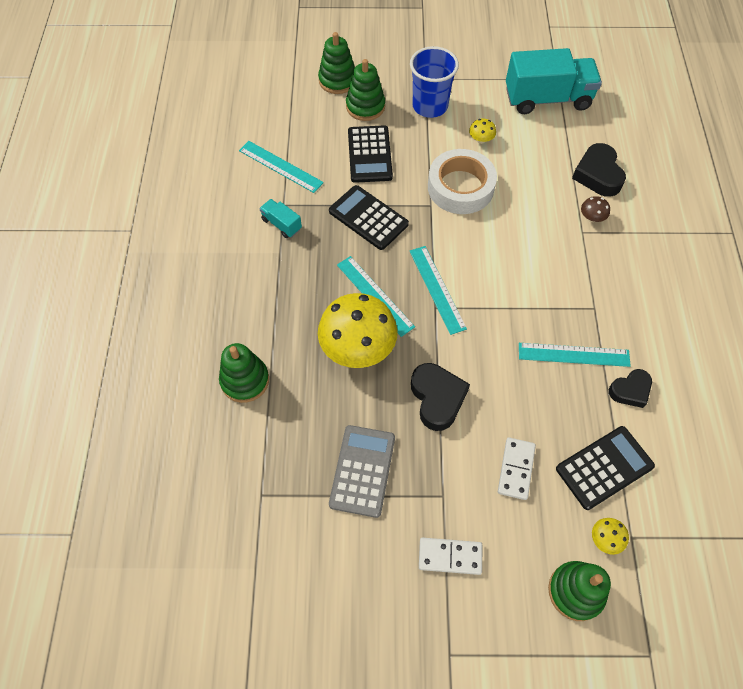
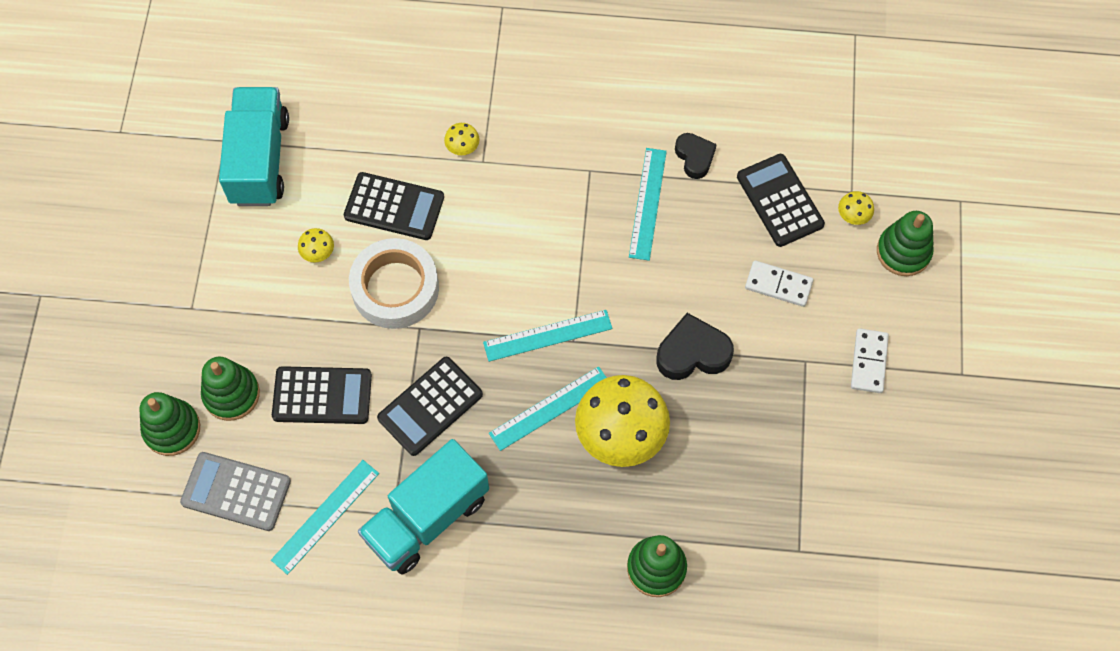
camera: 85 degrees left, 5 degrees up
(281, 224) = (427, 518): turquoise truck -> turquoise truck, size x2.23
(362, 471) = (775, 440): grey calculator -> grey calculator (236, 491)
(430, 106) = (246, 308): blue cup -> none
(528, 179) = (394, 207): none -> black calculator
(592, 217) = (462, 147): brown mushroom -> yellow mushroom
(598, 174) = (397, 127): black heart -> none

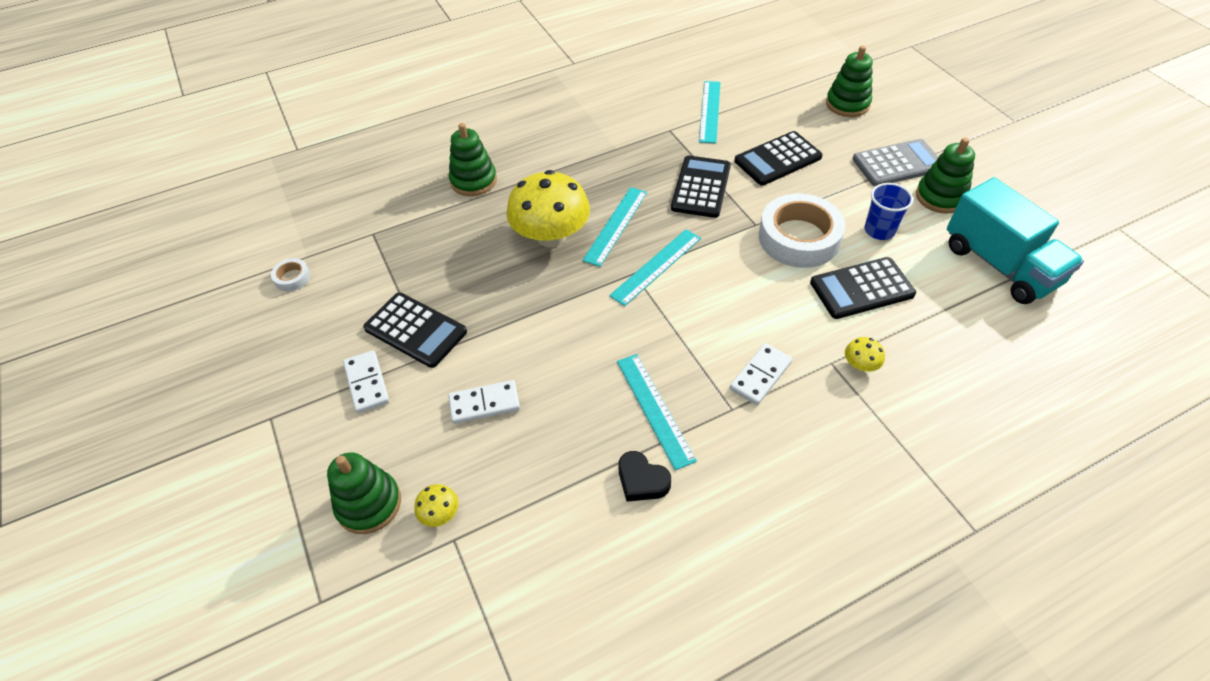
camera: 150 degrees right, 15 degrees down
(231, 394) = (834, 134): green stacking toy -> green stacking toy (940, 197)
(236, 491) = (774, 98): grey calculator -> grey calculator (897, 164)
(318, 252) = (879, 230): yellow mushroom -> blue cup
(427, 518) = (647, 137): turquoise truck -> none
(546, 182) = (760, 376): none -> white domino
(692, 353) = (530, 312): black heart -> none
(780, 200) = (526, 485): black calculator -> black calculator (415, 330)
(901, 534) = (292, 278): none -> white tape

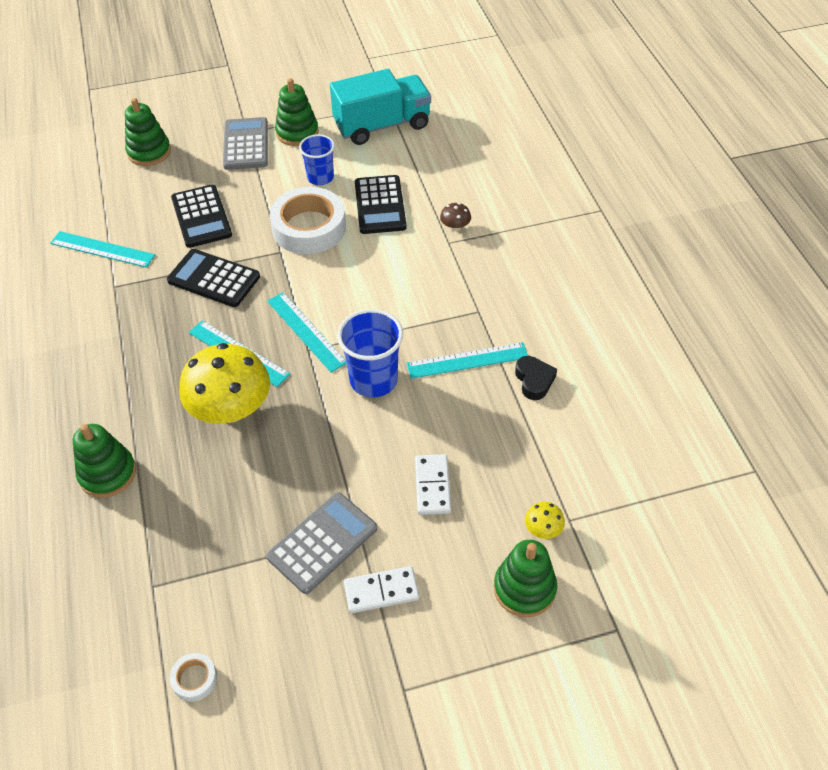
camera: 80 degrees left, 0 degrees up
(415, 330) = (322, 543): black calculator -> grey calculator
(607, 331) = (373, 380): none -> blue cup
(642, 480) = (534, 380): black heart -> black heart turned 60 degrees counterclockwise
(760, 376) = (450, 286): white domino -> none
(860, 365) = (455, 227): yellow mushroom -> brown mushroom

